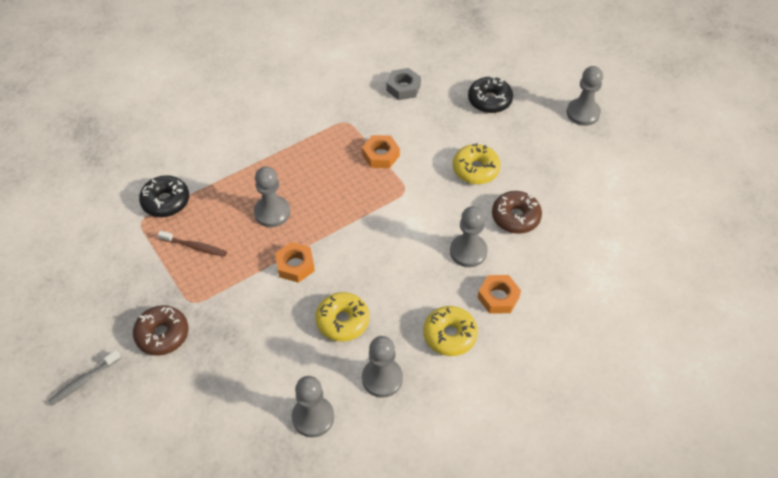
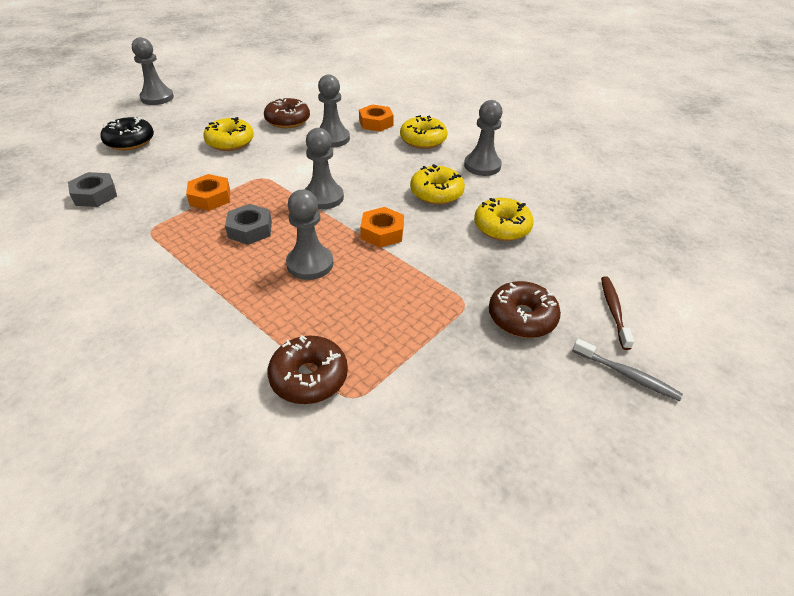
camera: 105 degrees left, 10 degrees down
(166, 201) = (309, 377): black donut -> brown donut
(194, 247) = (382, 322): brown toothbrush -> brown toothbrush (613, 311)
(272, 360) = (502, 227): none -> yellow donut
(313, 417) = (542, 195): grey pawn -> grey pawn (323, 197)
(327, 179) = (250, 230): none -> grey nut

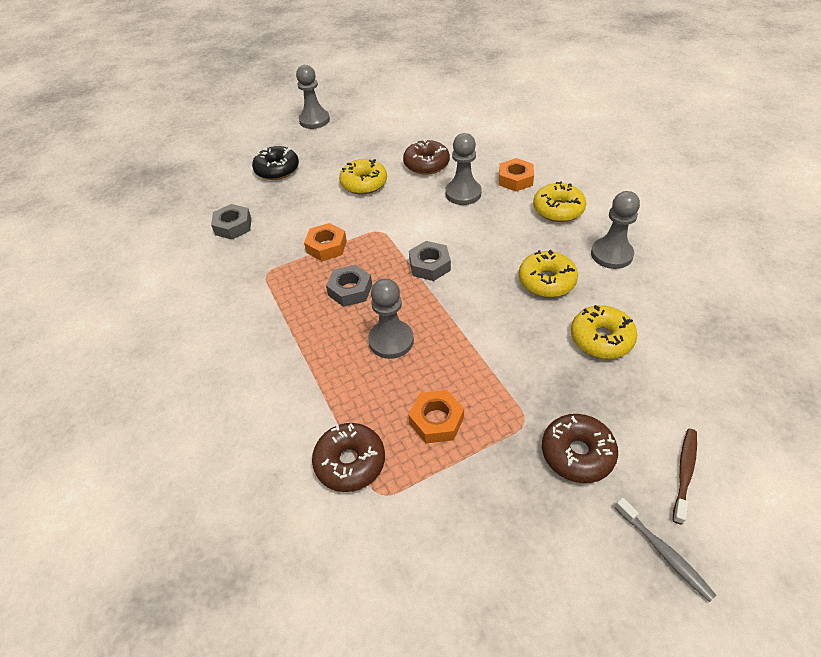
camera: 25 degrees right, 5 degrees up
(323, 197) = (429, 265): grey pawn -> grey nut
(382, 232) = (472, 319): orange nut -> orange nut (436, 420)

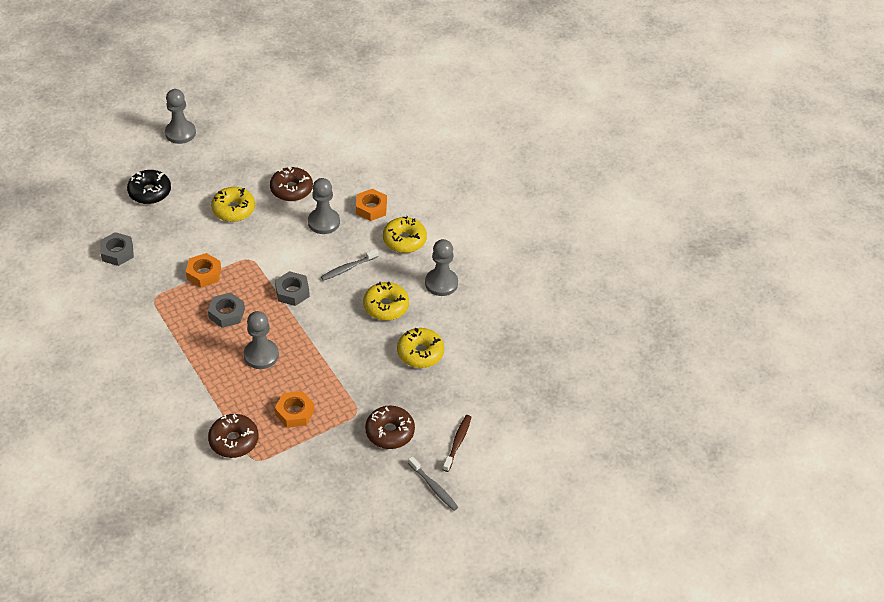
camera: 10 degrees left, 0 degrees up
(495, 239) = (348, 268): none -> grey toothbrush

